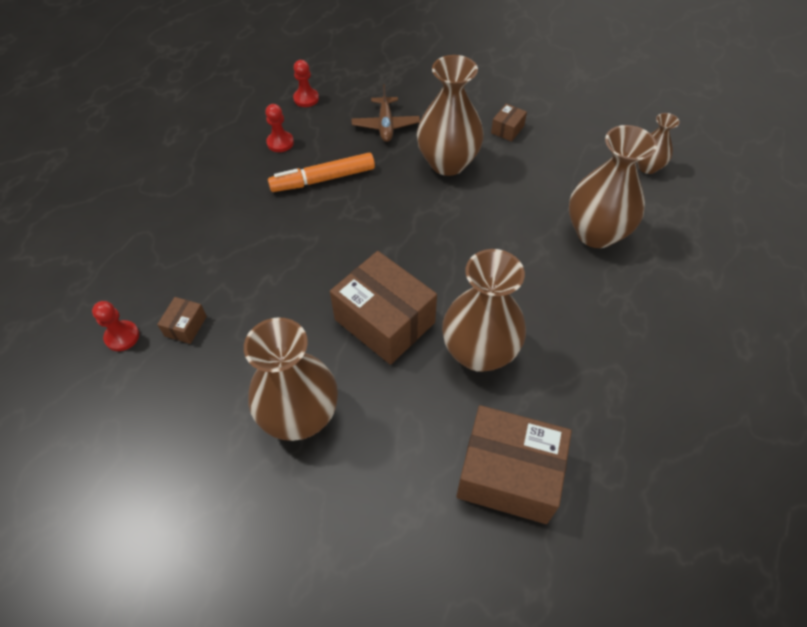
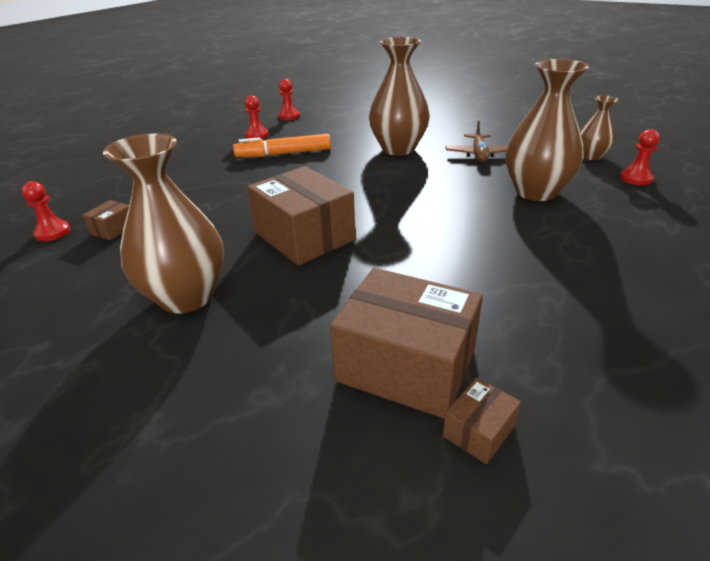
camera: 10 degrees right, 20 degrees down
(385, 125) = (350, 129): brown plane -> brown plane (479, 154)
(479, 352) = (396, 263): brown vase -> none
(507, 129) = (457, 134): brown box -> brown box (479, 431)
(689, 204) = (636, 178): none -> red pawn

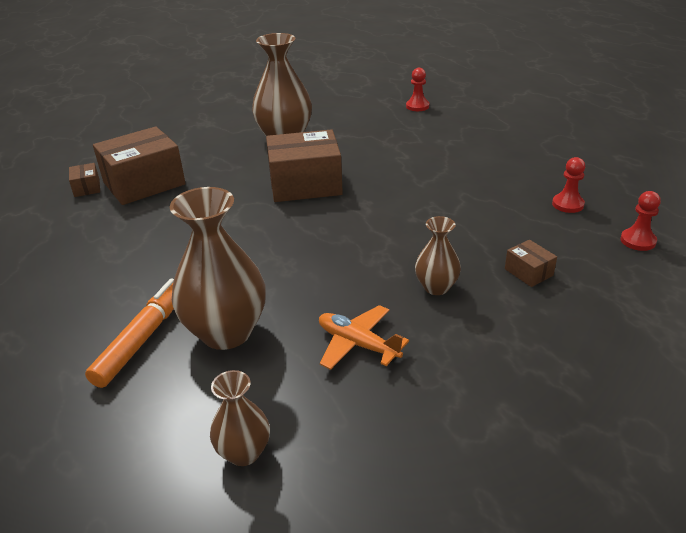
camera: 120 degrees right, 0 degrees up
(113, 229) = (400, 123): brown box -> brown box (528, 272)
(284, 154) = (489, 209): orange marker -> orange marker (143, 338)
(398, 149) = (436, 287): brown vase -> brown vase, size x0.53
(479, 154) = (358, 344): brown plane -> orange plane
(636, 178) = (151, 441): red pawn -> none

